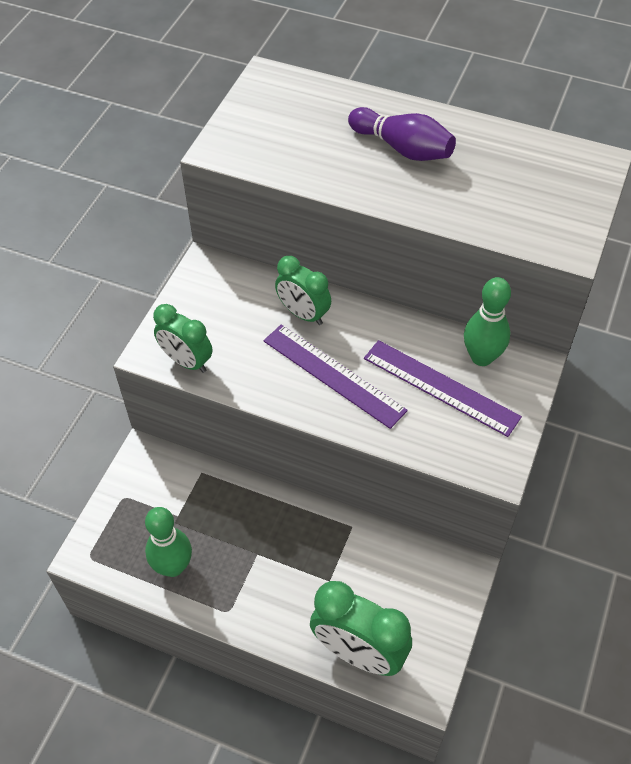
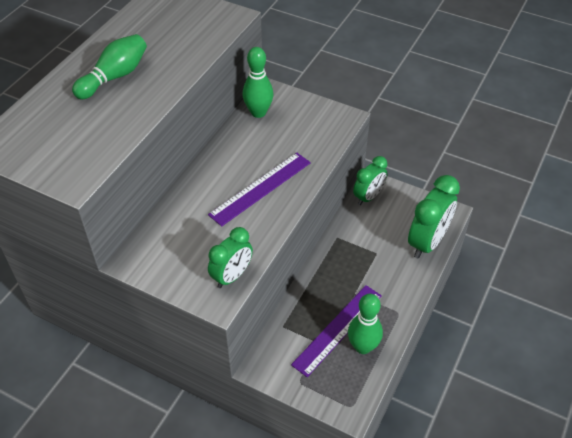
camera: 85 degrees left, 5 degrees down
(303, 314) = (200, 201): green clock -> green clock (368, 197)
(403, 148) = (114, 77): purple bowling pin -> green bowling pin
(440, 387) = (280, 135): purple ruler -> purple ruler (337, 329)

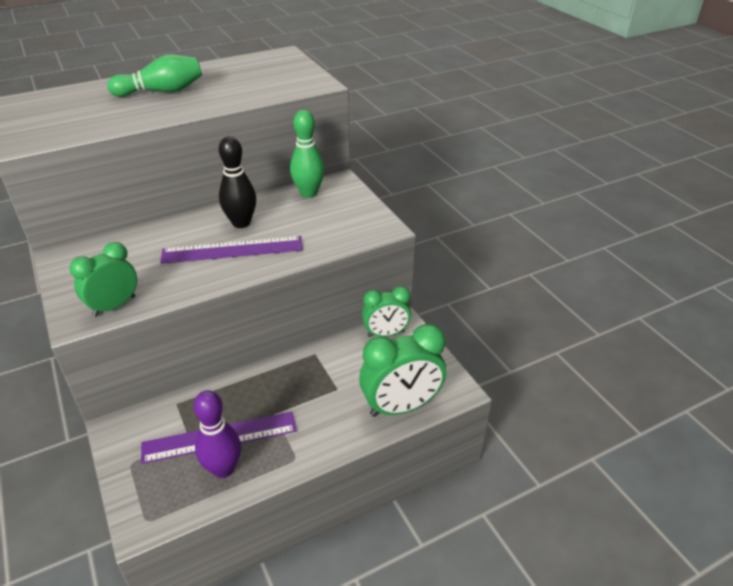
camera: 35 degrees right, 10 degrees down
(232, 276) = (114, 306): green clock -> green clock turned 150 degrees clockwise
(239, 163) = (241, 223): none -> black bowling pin
(363, 347) = (223, 469): green bowling pin -> purple bowling pin

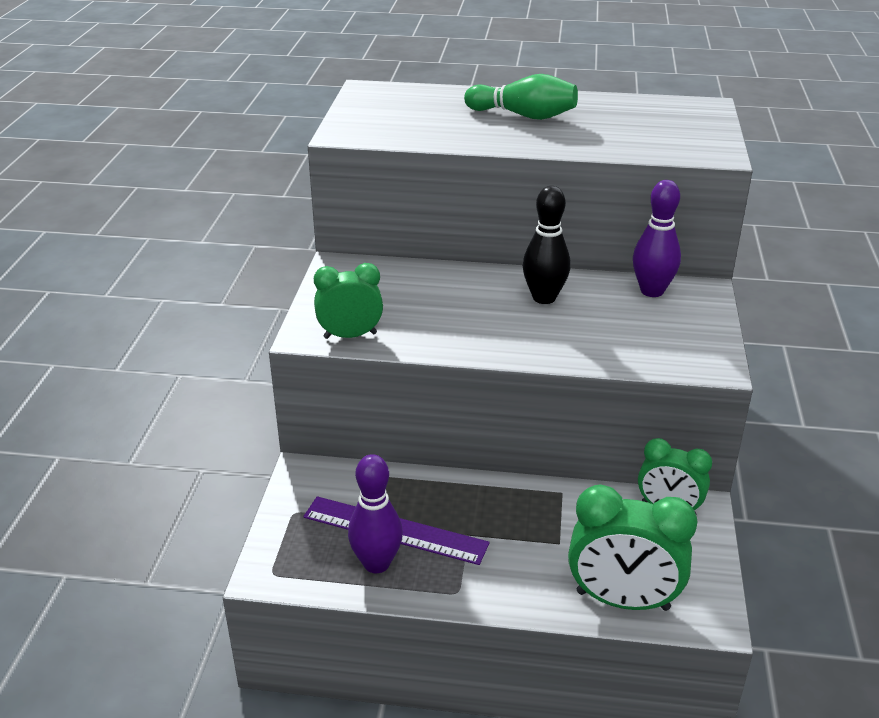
camera: 35 degrees right, 5 degrees down
(232, 250) = (511, 324): purple ruler -> none
(308, 193) = (652, 291): green bowling pin -> purple bowling pin

